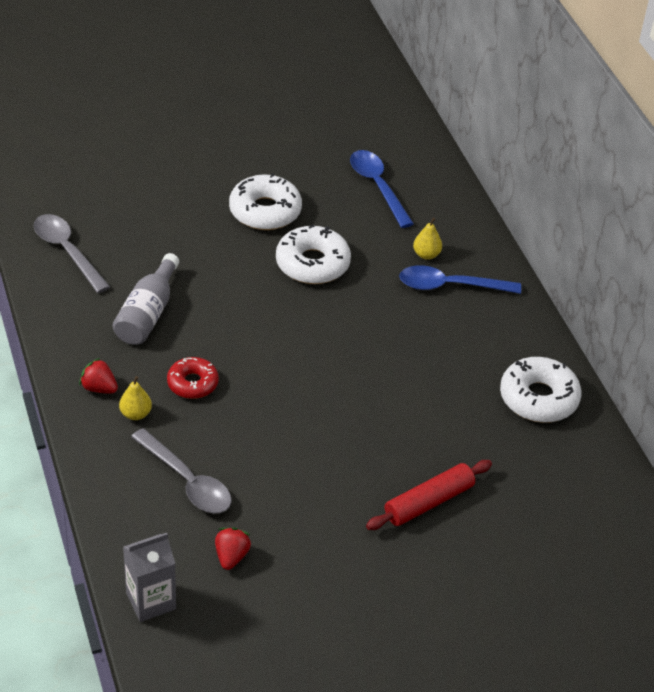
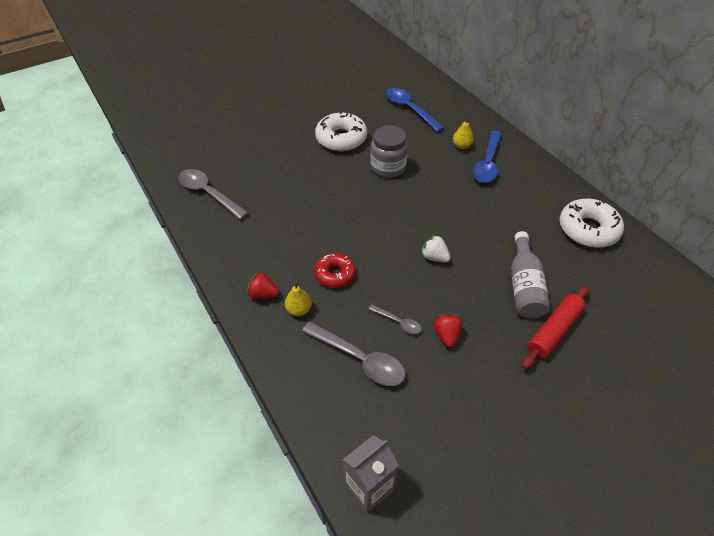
camera: 10 degrees left, 5 degrees up
(148, 313) = (282, 227): grey bottle -> grey bottle (524, 286)
(231, 556) = (421, 421): red strawberry -> red strawberry (446, 335)
(247, 453) = (398, 322): none -> grey spoon
(312, 264) = (388, 167): white donut -> grey jar
(323, 389) = (434, 257): none -> white strawberry
(450, 286) = (487, 163): blue spoon -> blue spoon turned 60 degrees counterclockwise

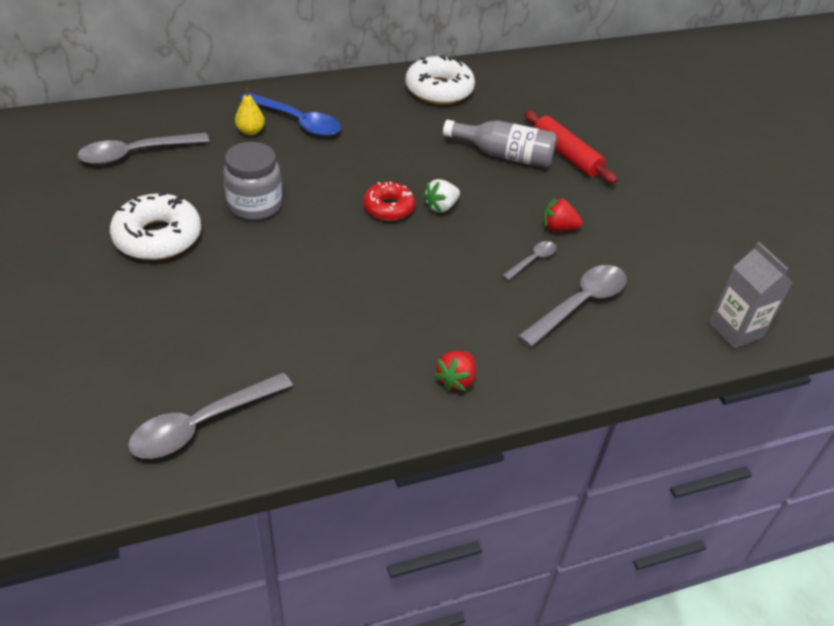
camera: 80 degrees left, 5 degrees down
(299, 310) = (492, 346): yellow pear -> none
(335, 274) = (441, 299): red donut -> red donut (388, 208)
(409, 109) = (136, 154): blue spoon -> grey spoon

